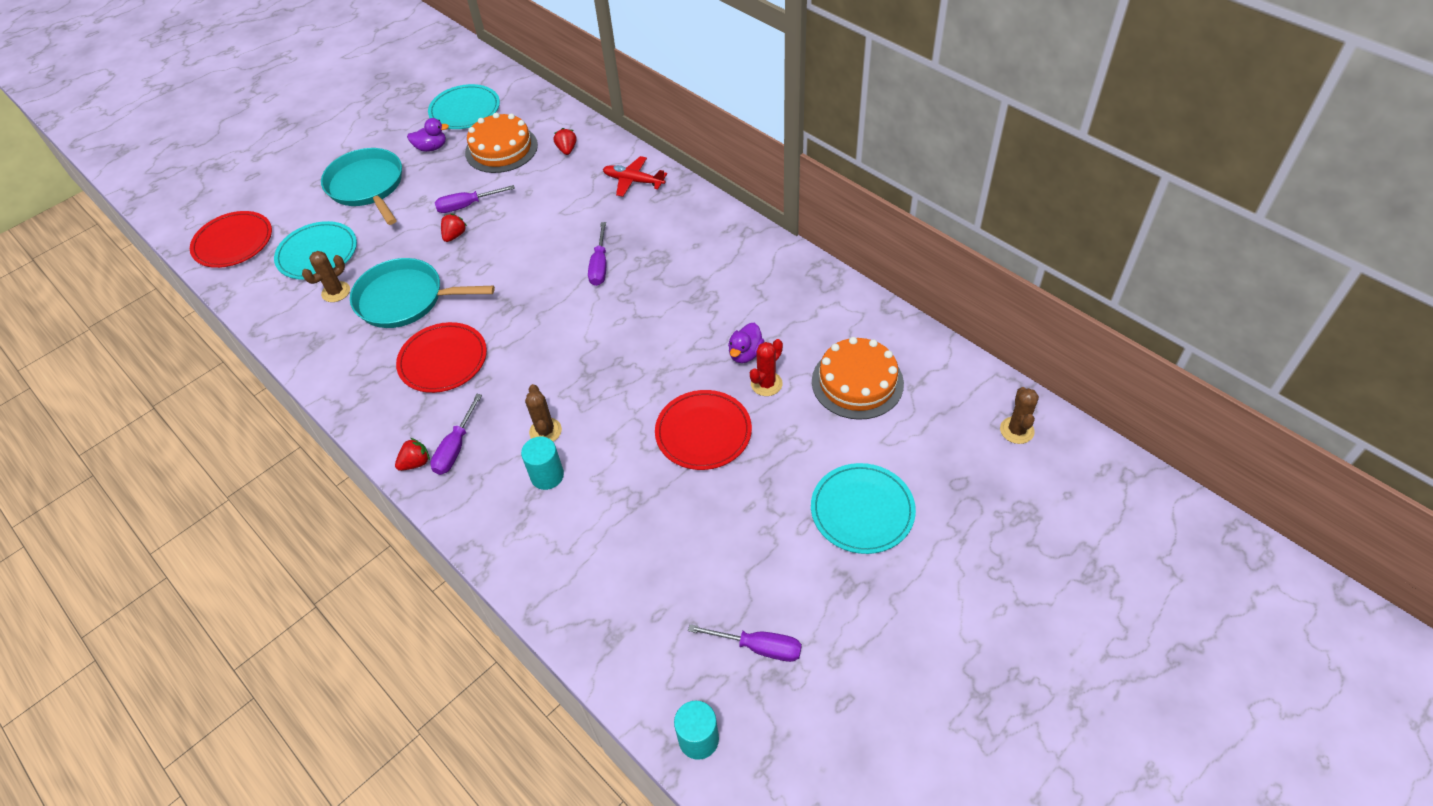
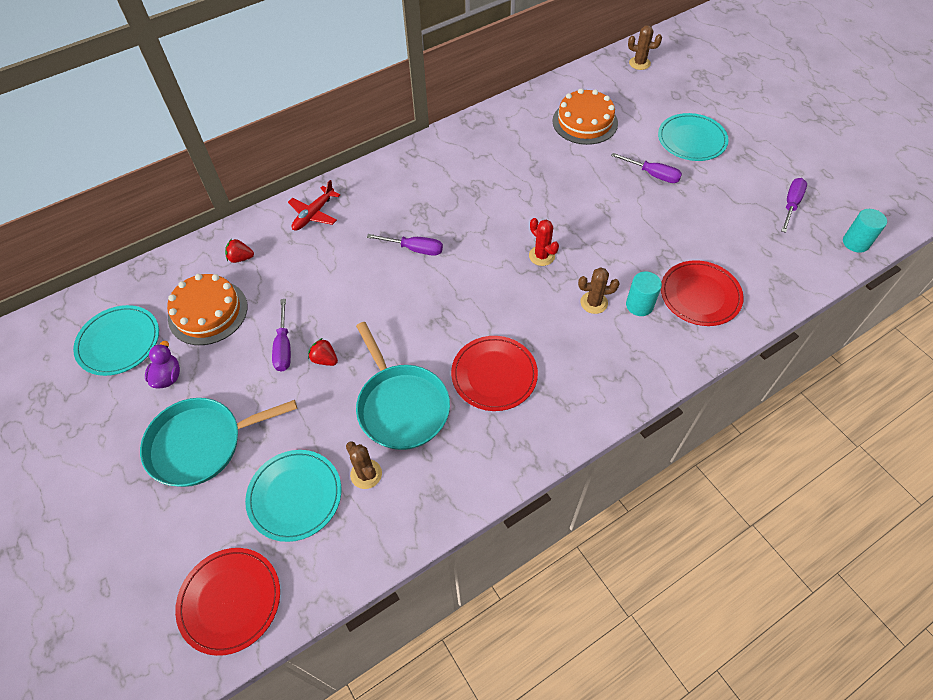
camera: 80 degrees left, 5 degrees up
(405, 299) = (401, 406): turquoise pan -> turquoise pan turned 45 degrees counterclockwise
(416, 463) = (611, 399): red strawberry -> none
(456, 448) = (600, 368): purple screwdriver -> purple screwdriver (653, 175)
(703, 432) = (613, 207): red plate -> red plate (700, 295)
(745, 354) = (543, 173): purple duck -> none
(766, 384) = (575, 166): red cactus -> red cactus (541, 256)

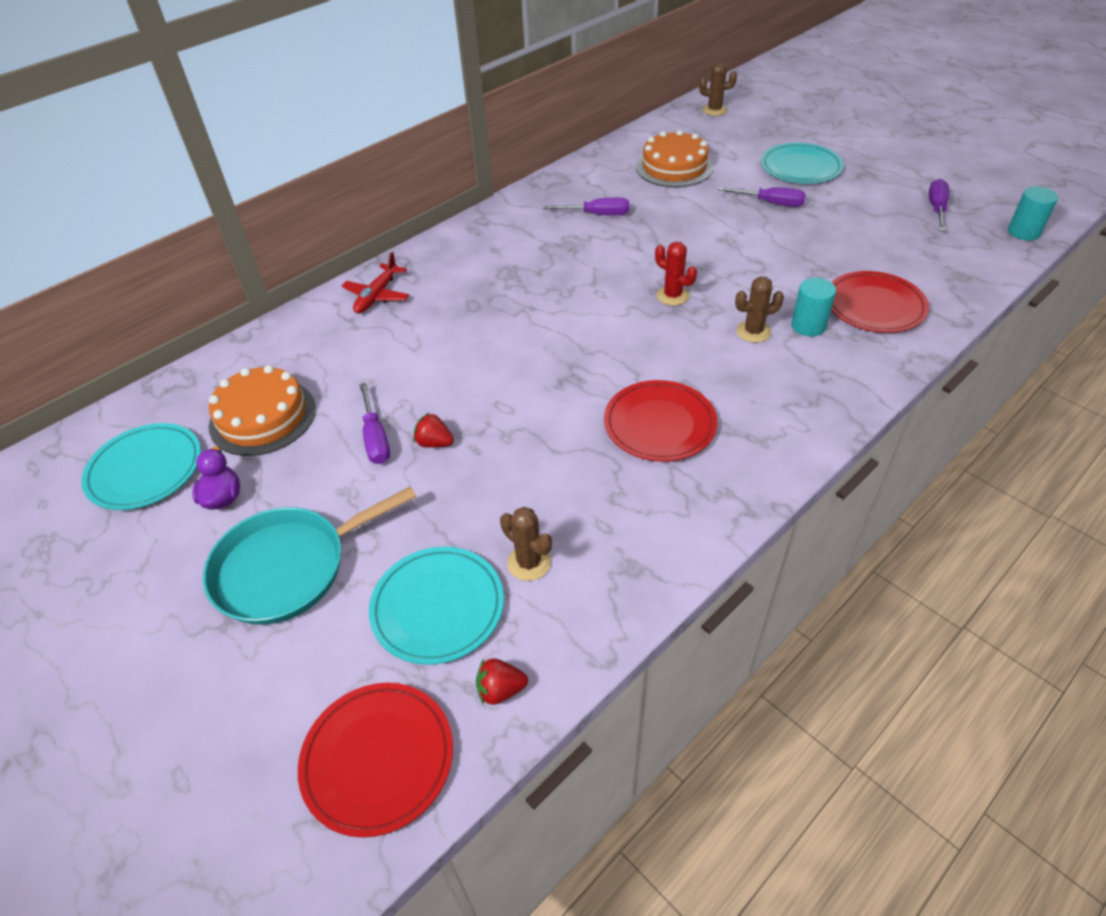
camera: 10 degrees left, 10 degrees down
(241, 258) = (293, 353): red strawberry -> red strawberry (500, 690)
(401, 406) = (552, 477): turquoise pan -> none
(414, 249) = (515, 312): purple screwdriver -> purple screwdriver (597, 214)

